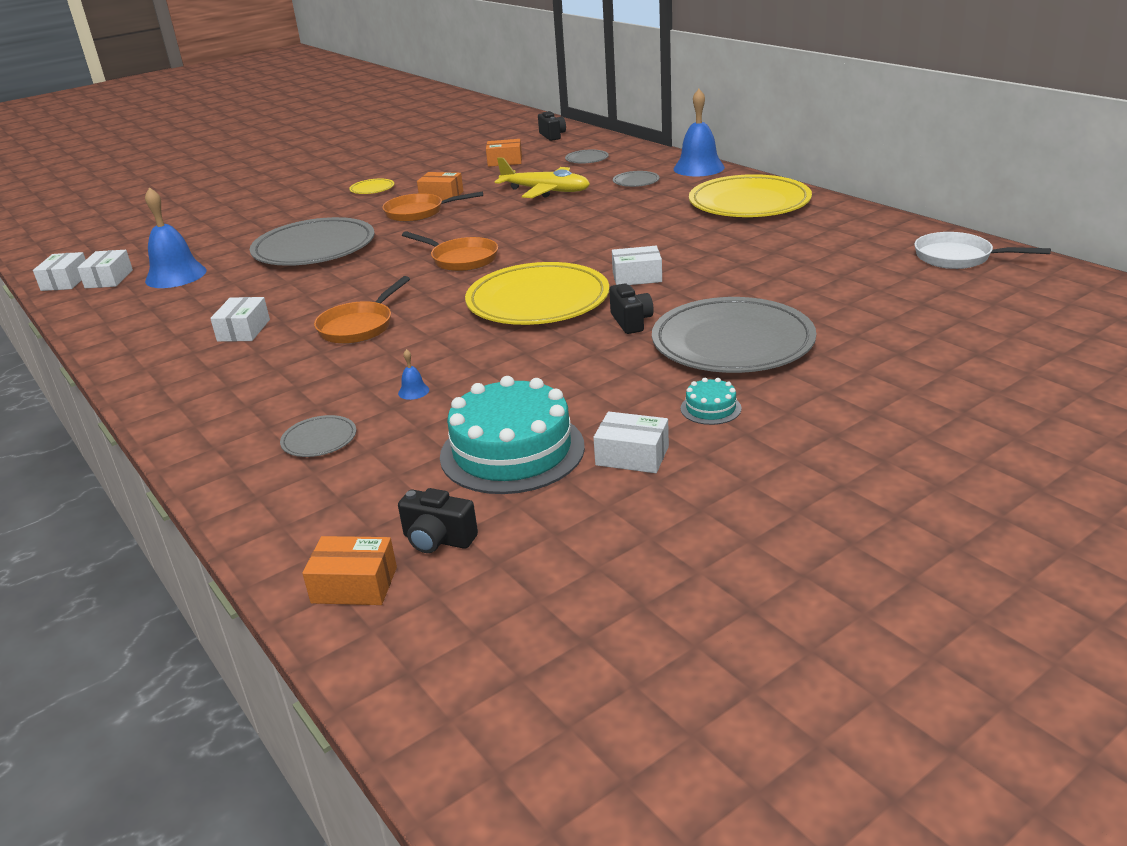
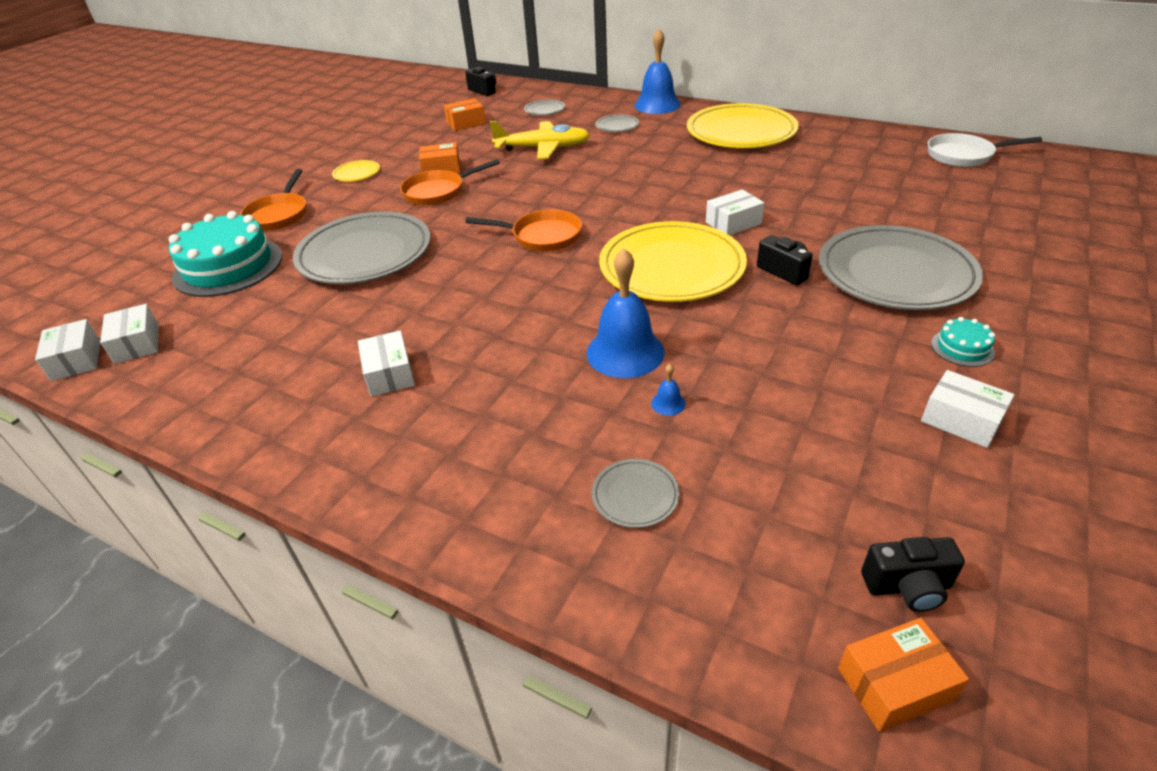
camera: 25 degrees left, 10 degrees up
(176, 275) = (226, 321): blue bell -> blue bell (625, 352)
(359, 326) = (520, 338): orange pan -> orange pan (279, 215)
(512, 451) = (848, 448): turquoise cake -> turquoise cake (228, 266)
(632, 456) = (961, 420): white box -> white box turned 45 degrees clockwise

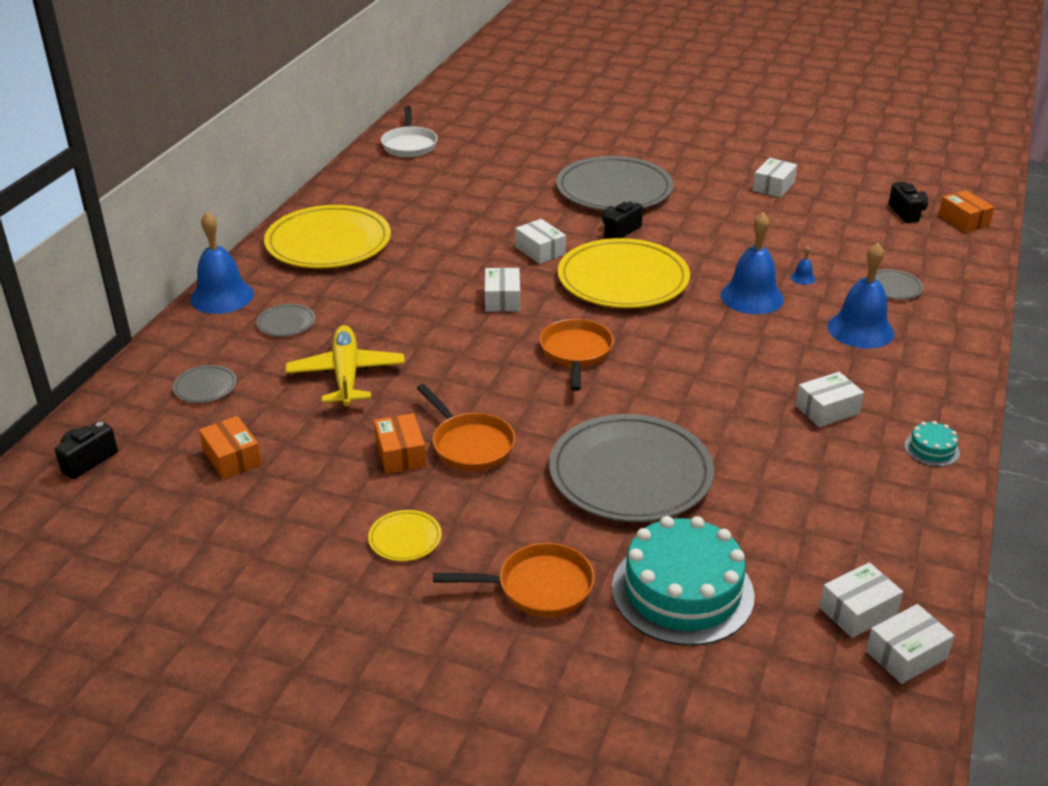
camera: 100 degrees left, 5 degrees down
(532, 434) = (860, 330): none -> blue bell
(640, 204) = (502, 299): none -> white box
(962, 348) = (701, 178): turquoise cake -> turquoise cake (931, 449)

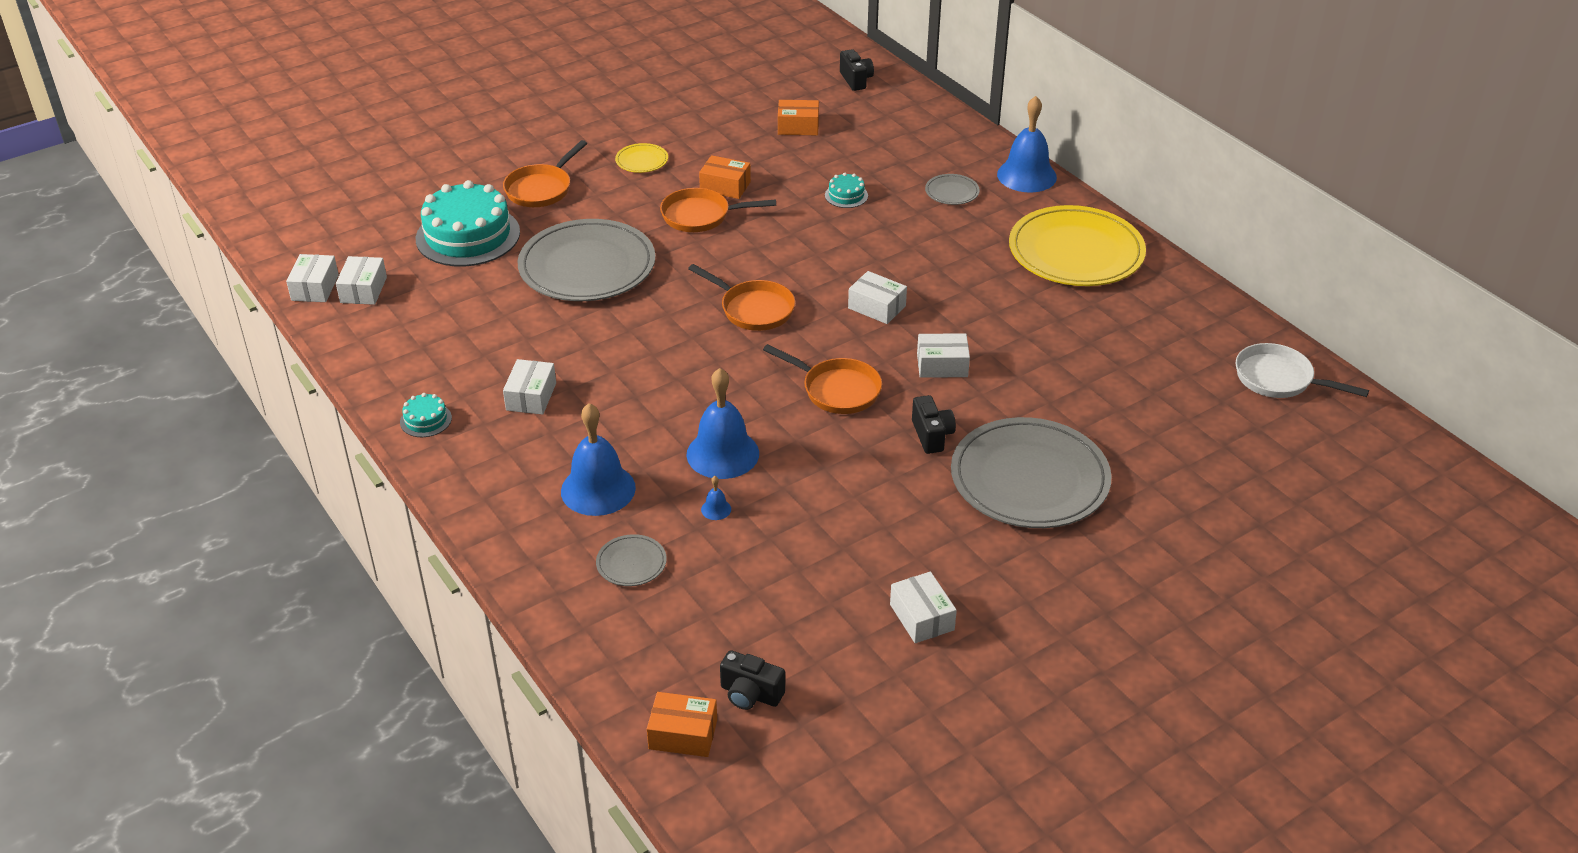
camera: 125 degrees right, 5 degrees up
(205, 387) = (896, 137): grey plate -> none
(346, 375) = (846, 195): yellow plane -> turquoise cake
(623, 280) = (837, 390): yellow plate -> orange pan

